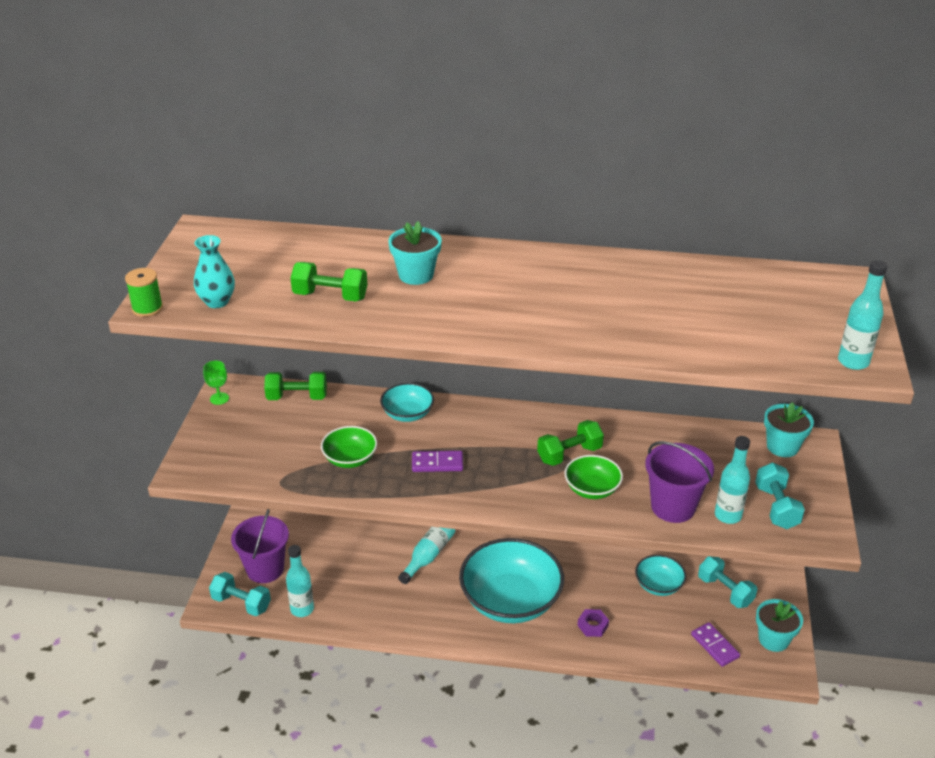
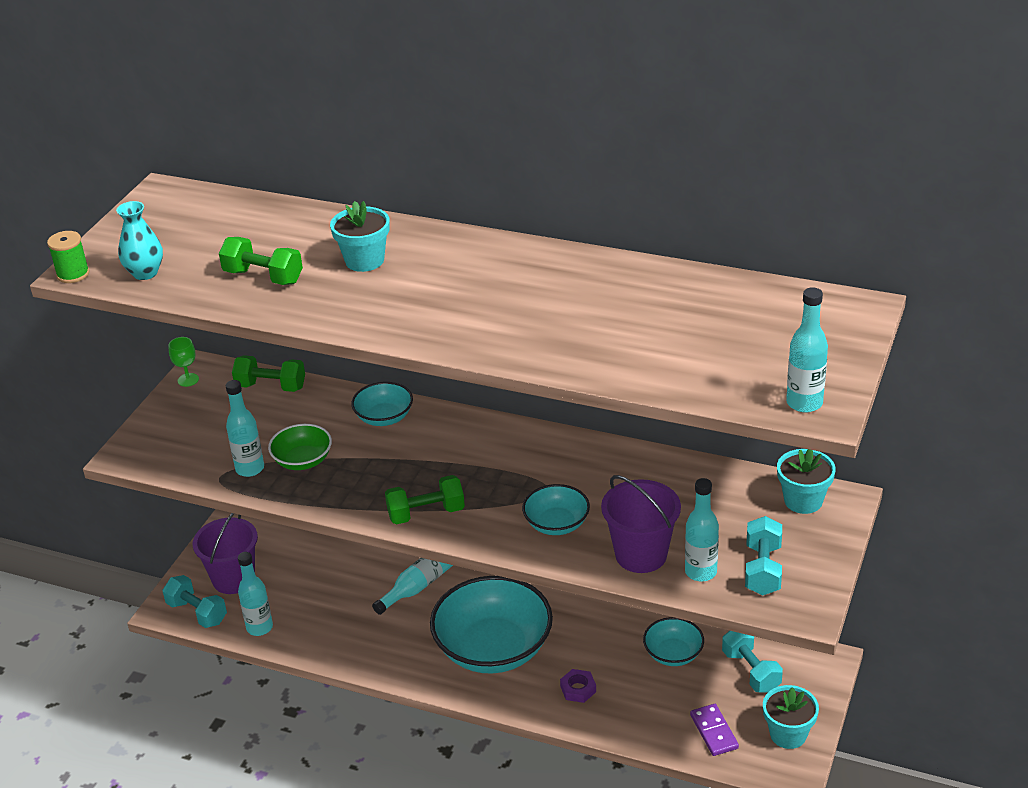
camera: 15 degrees right, 0 degrees up
(305, 471) = (250, 469): none -> turquoise bottle
(437, 463) = (395, 476): purple domino -> none
(569, 454) = (547, 482): green dumbbell -> green dumbbell (426, 513)
(592, 489) = (556, 524): green bowl -> turquoise bowl

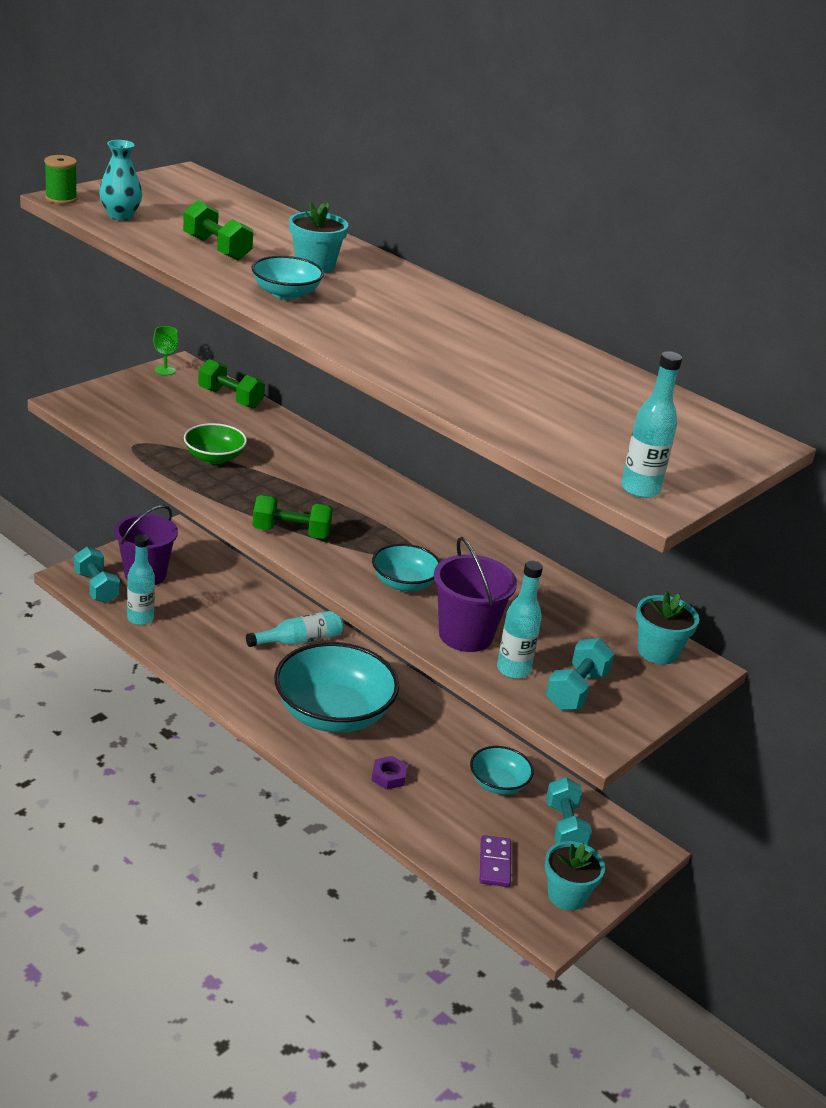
camera: 15 degrees right, 5 degrees down
(250, 469) = (164, 447): turquoise bottle -> none
(384, 417) = (310, 452): turquoise bowl -> turquoise bowl (286, 294)

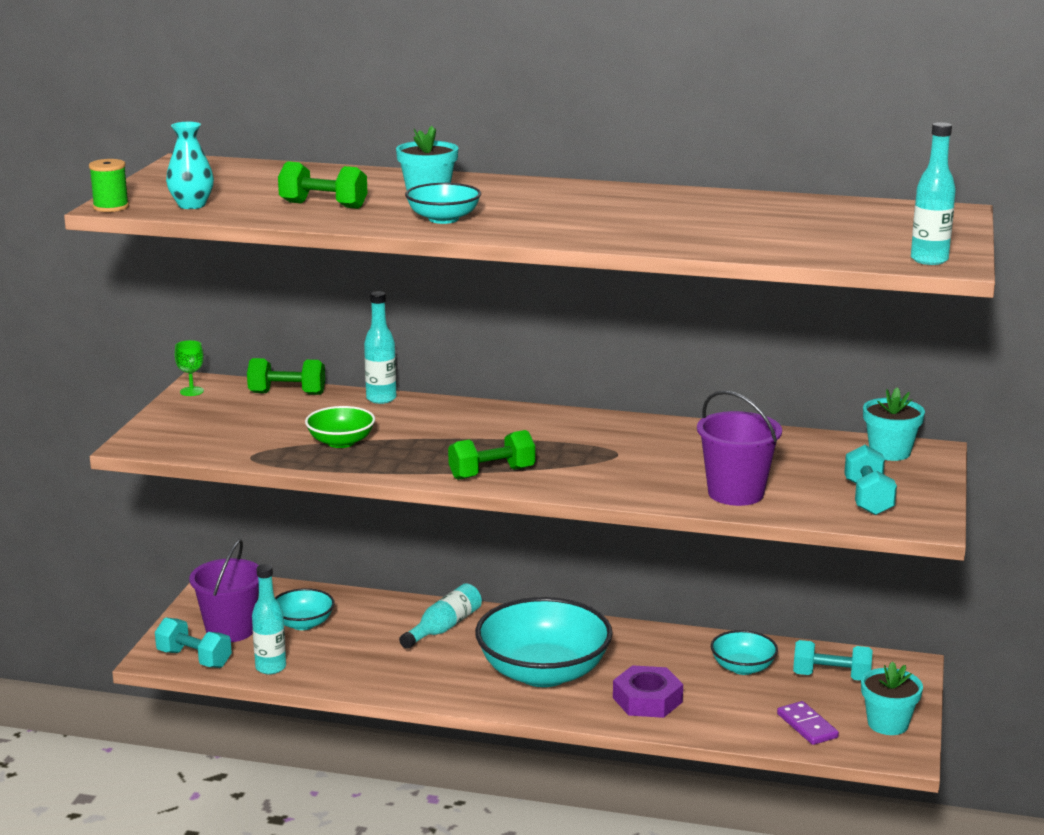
camera: 25 degrees left, 10 degrees down
(388, 776) = (647, 700): purple nut -> purple nut, size x1.70
(404, 583) = (637, 476): turquoise bowl -> turquoise bowl (303, 623)
(513, 669) = (804, 502): turquoise bottle -> turquoise bottle (381, 399)
(565, 827) = (831, 677): turquoise dumbbell -> turquoise dumbbell turned 45 degrees counterclockwise

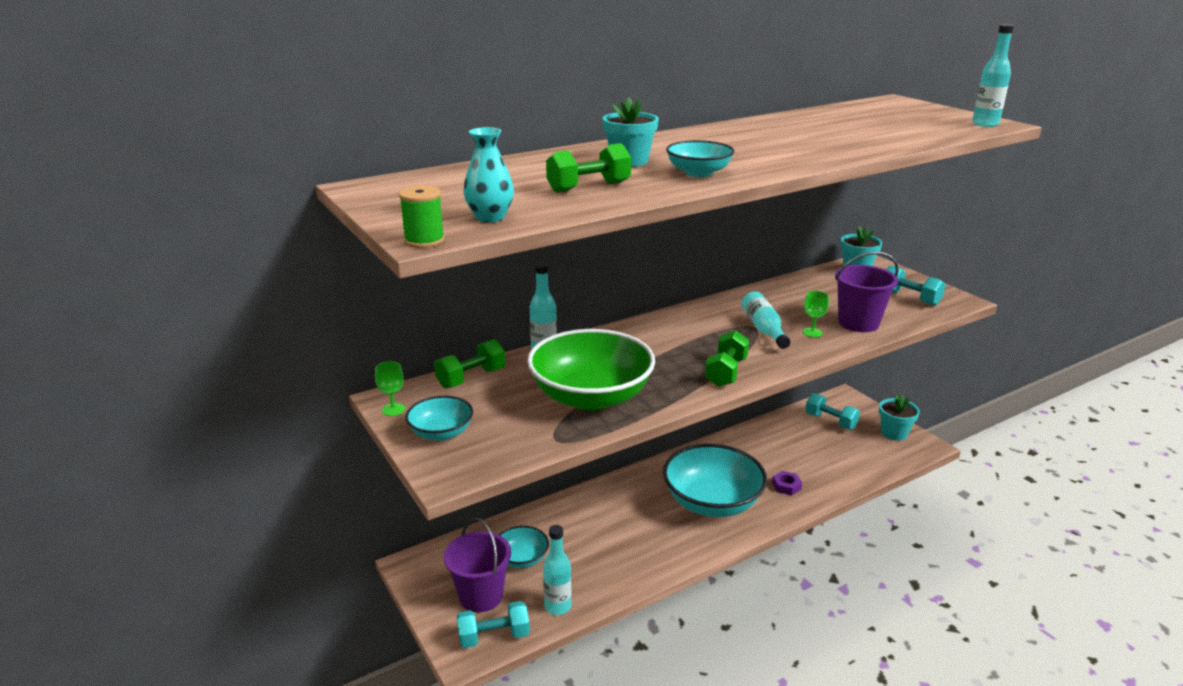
camera: 45 degrees left, 5 degrees up
(341, 442) = (591, 397): green bowl -> green bowl, size x2.02
(444, 627) = (610, 507): turquoise bottle -> turquoise bottle (763, 329)
(647, 700) = (786, 486): purple nut -> purple nut, size x0.59
(662, 480) = (812, 332): none -> green goblet
(743, 667) = (789, 439): turquoise bowl -> turquoise bowl (441, 433)
(807, 726) = (870, 455): purple domino -> none
(831, 677) = (830, 421): turquoise dumbbell -> turquoise dumbbell turned 75 degrees clockwise

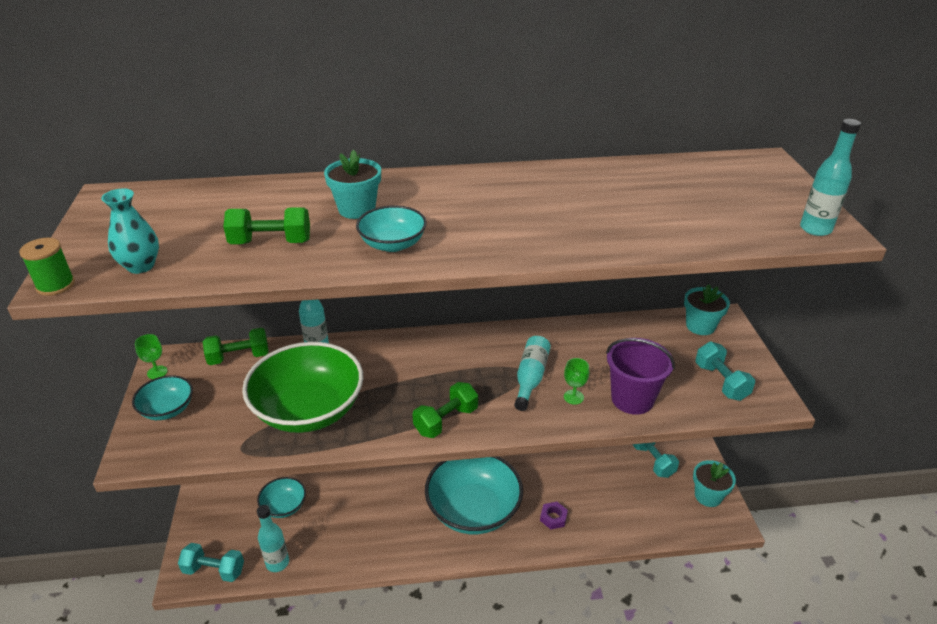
camera: 25 degrees right, 10 degrees up
(481, 596) = (231, 529): purple bucket -> none

